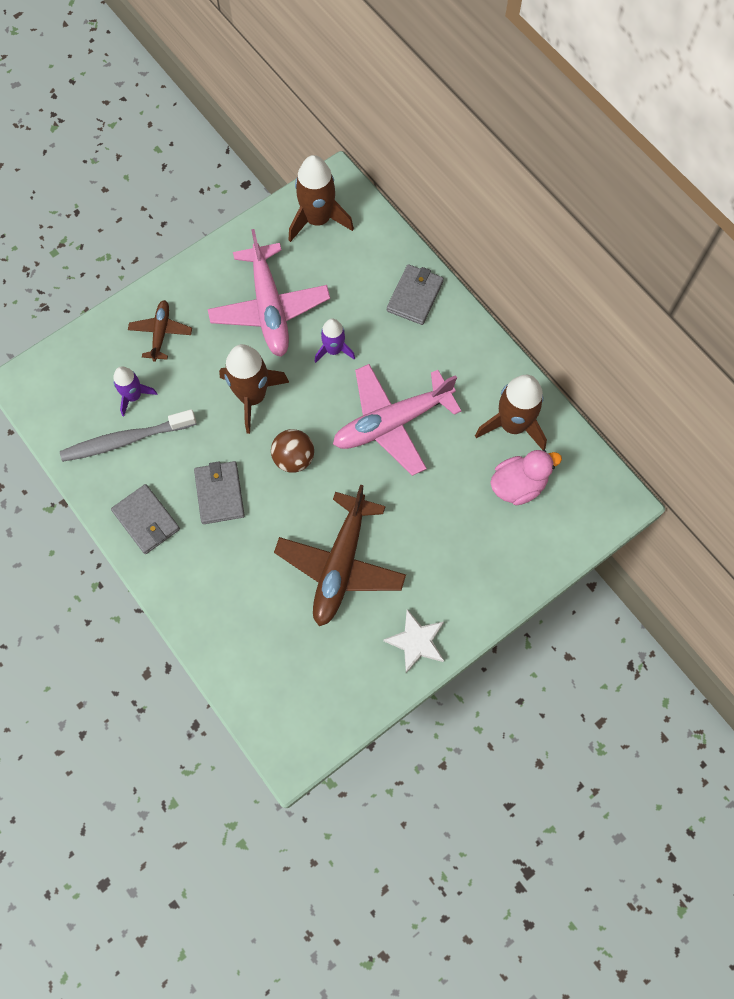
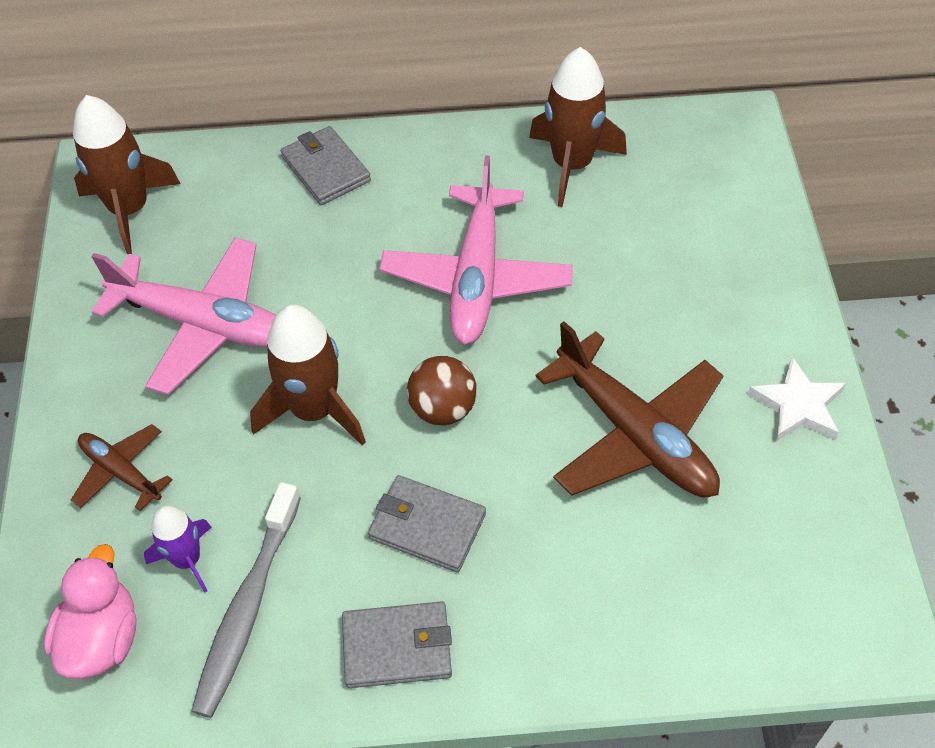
camera: 55 degrees left, 15 degrees down
(334, 350) = (325, 286): purple rocket -> none
(518, 485) = (654, 198): pink duck -> pink duck (102, 638)

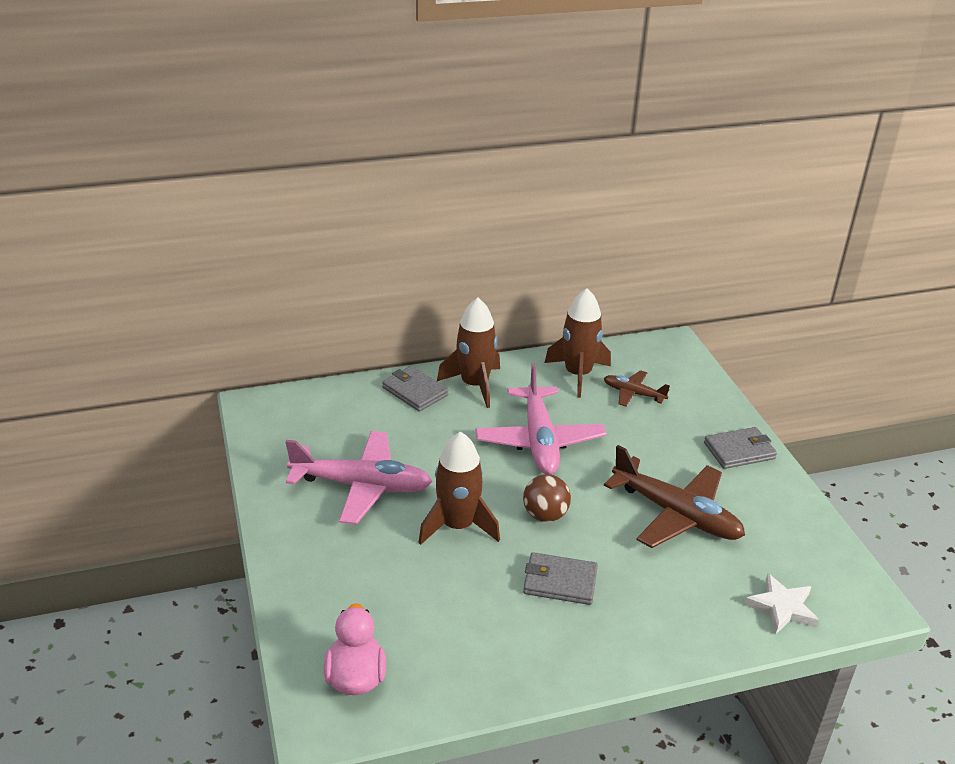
camera: 15 degrees left, 20 degrees down
(121, 472) = (333, 577): brown plane -> brown plane (633, 393)
(130, 209) = (285, 426): brown rocket -> brown rocket (475, 385)
(187, 560) = (400, 622): purple rocket -> none
(247, 607) = (454, 644): grey toothbrush -> none
(397, 647) = (566, 653): grey wallet -> grey wallet (739, 451)
(798, 405) = (771, 487): white star -> white star (782, 607)

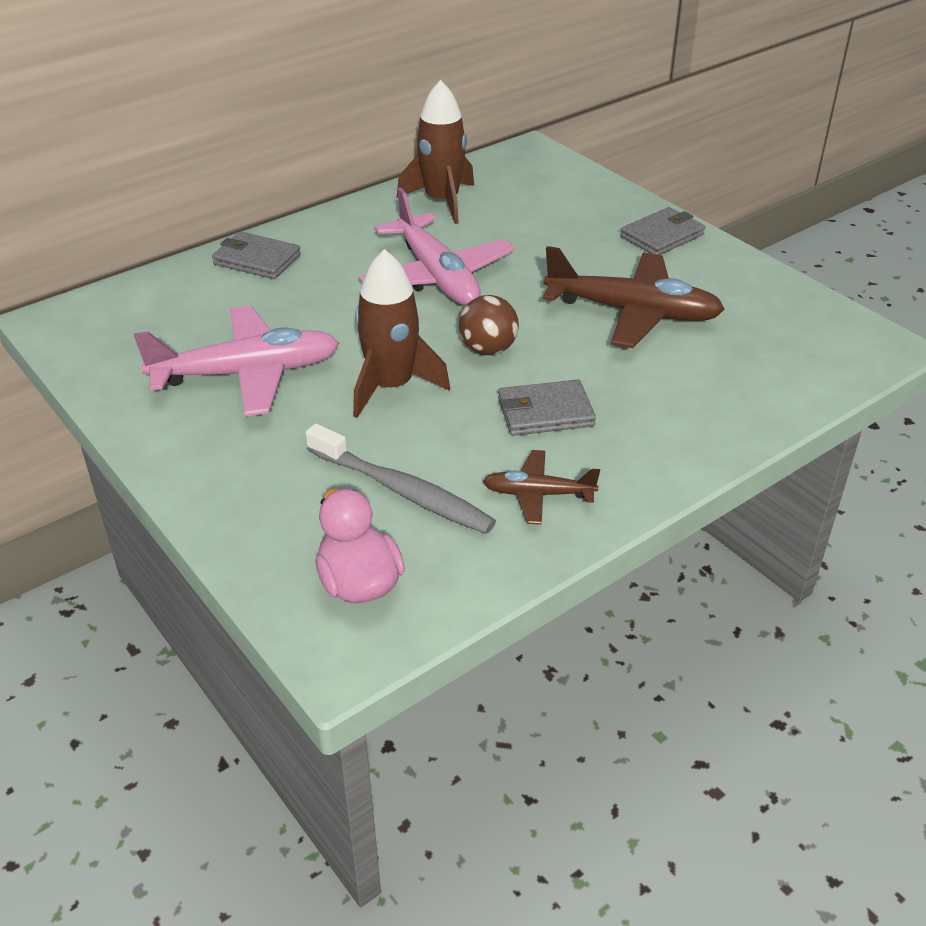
camera: 20 degrees left, 5 degrees up
(422, 614) = (402, 490): none -> grey toothbrush
(475, 385) = (327, 237): brown rocket -> none
(633, 393) = (515, 206): brown plane -> brown plane (537, 494)
(782, 607) = (797, 373): white star -> none

